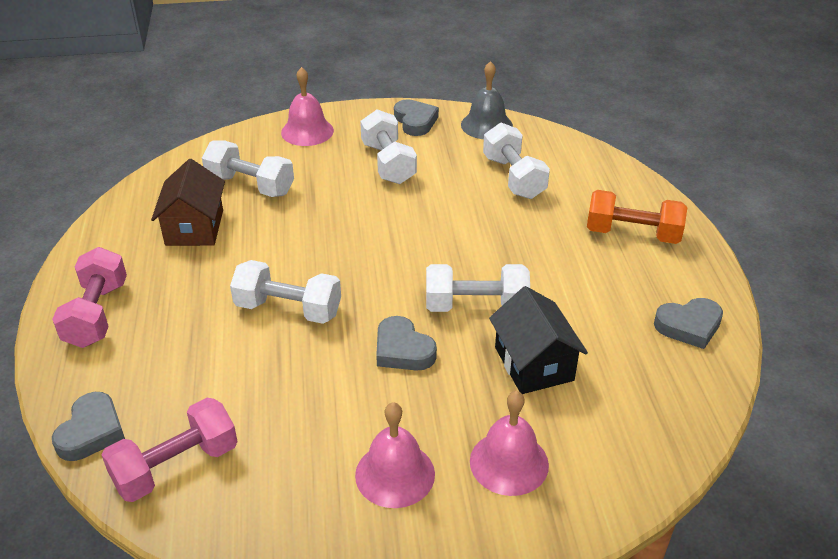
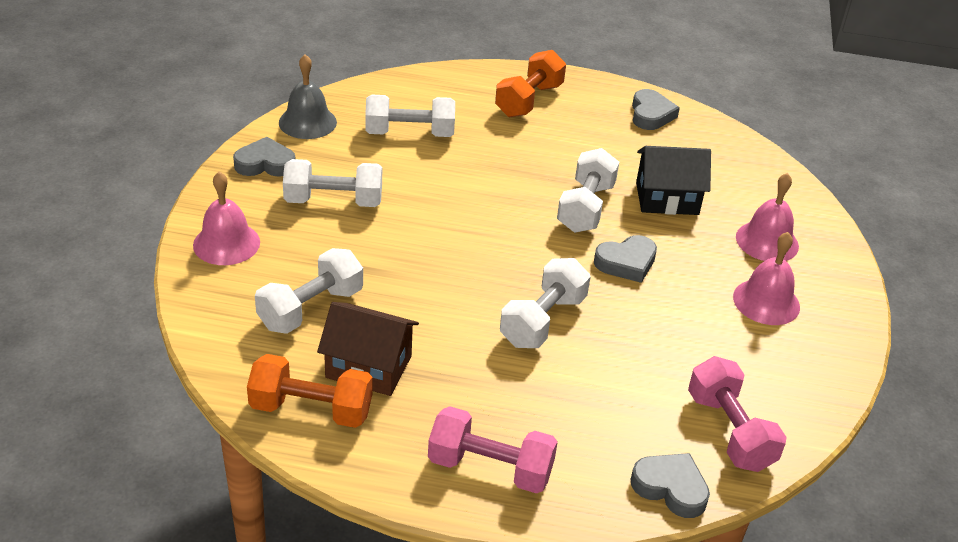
camera: 75 degrees left, 0 degrees up
(141, 213) = (311, 409): none -> orange dumbbell

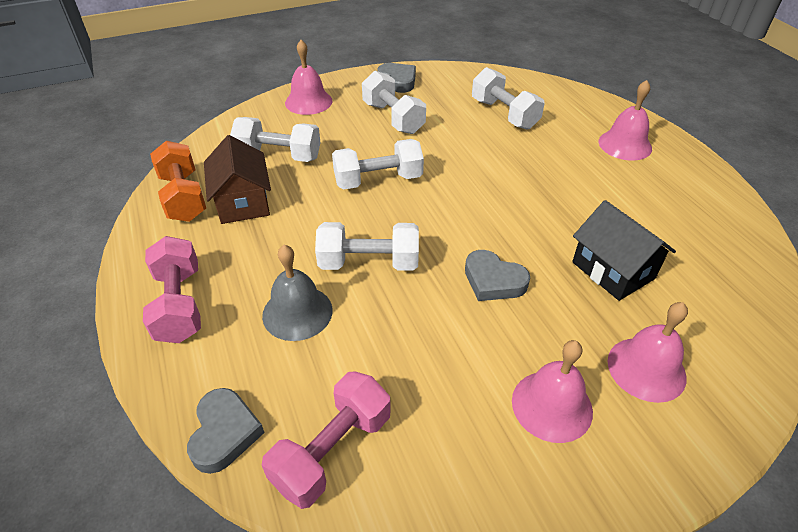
camera: 60 degrees right, 5 degrees up
(307, 122) = (458, 76): grey bell -> grey bell (297, 312)
(529, 100) = (625, 145): orange dumbbell -> pink bell
(585, 207) = (534, 228): white dumbbell -> white dumbbell (378, 180)
(651, 114) = (715, 212): grey heart -> none

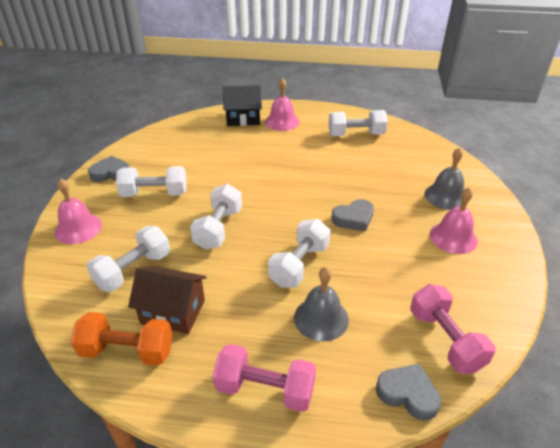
camera: 60 degrees left, 5 degrees down
(504, 114) = (206, 147): white dumbbell -> white dumbbell (356, 134)
(613, 270) = (375, 174): black house -> black house (243, 118)
(646, 369) = (446, 196): pink bell -> grey bell

